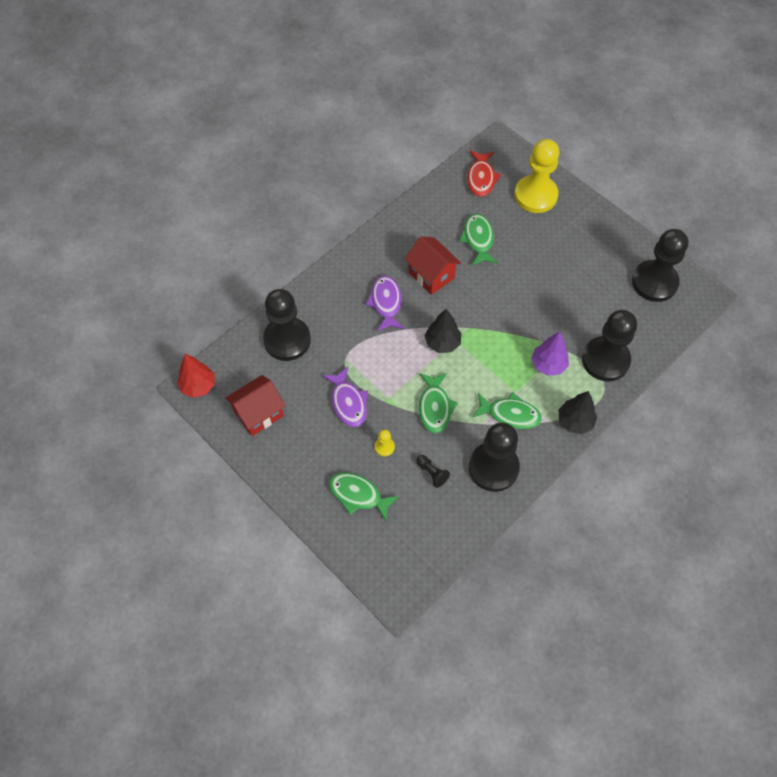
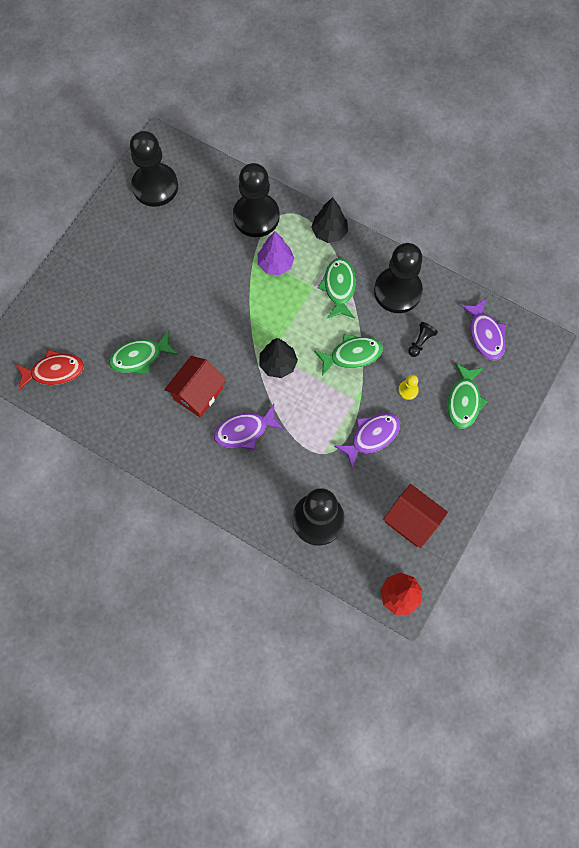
camera: 105 degrees left, 10 degrees up
(424, 539) = (485, 334): none -> purple fish
(535, 195) = (67, 311): yellow pawn -> none

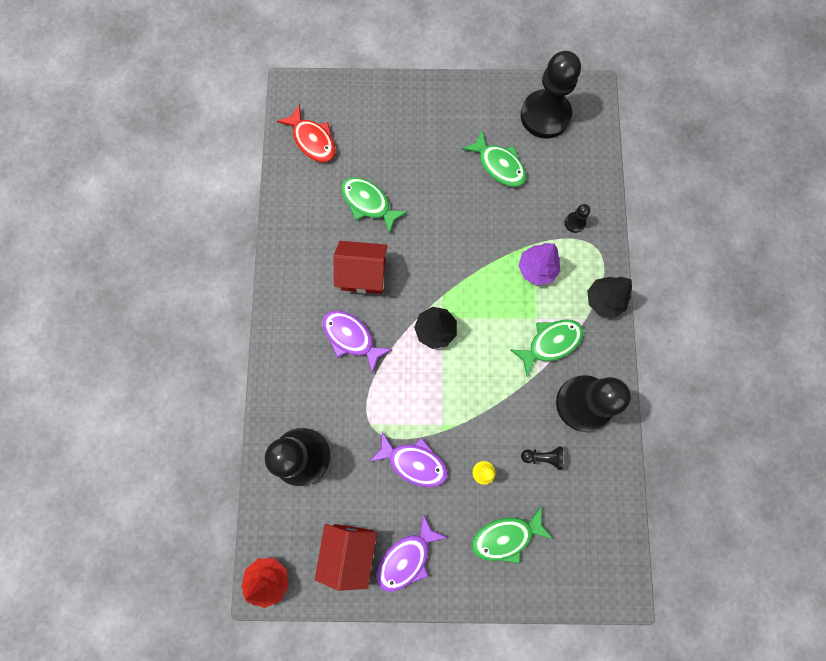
camera: 60 degrees right, 5 degrees up
(256, 216) = (574, 223): black pawn -> black pawn, size x0.40
(352, 355) = (487, 395): green fish -> green fish (499, 165)
(485, 334) = (593, 520): purple fish -> purple fish (406, 558)

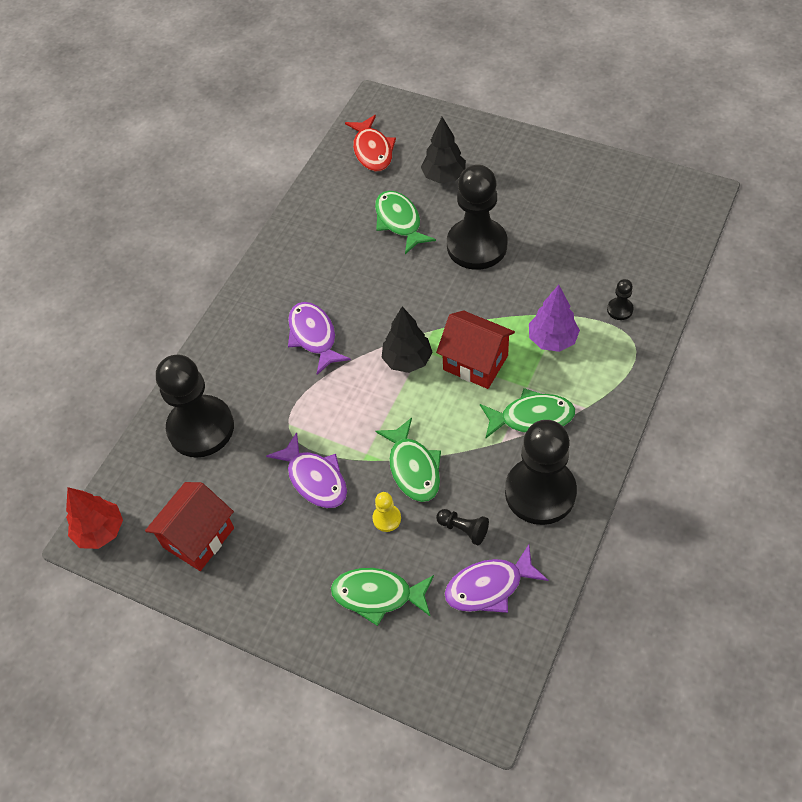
camera: 30 degrees right, 20 degrees down
(363, 274) = (358, 283): red house -> red house (475, 362)
(406, 558) = (255, 571): purple fish -> purple fish (489, 586)
(499, 165) = (559, 229): green fish -> green fish (413, 468)
(545, 116) = (636, 199): black pawn -> black pawn (477, 246)
(603, 300) = (616, 396): black tree -> black tree (444, 176)

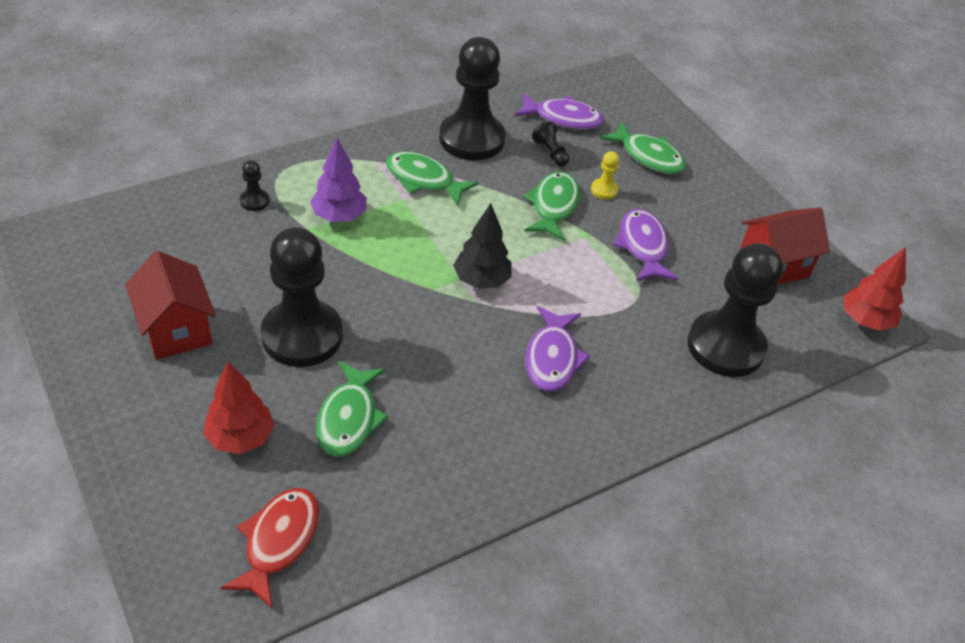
camera: 155 degrees left, 10 degrees down
(444, 176) = (240, 438): black tree -> red tree
(475, 362) = (424, 241): red house -> red house (176, 330)

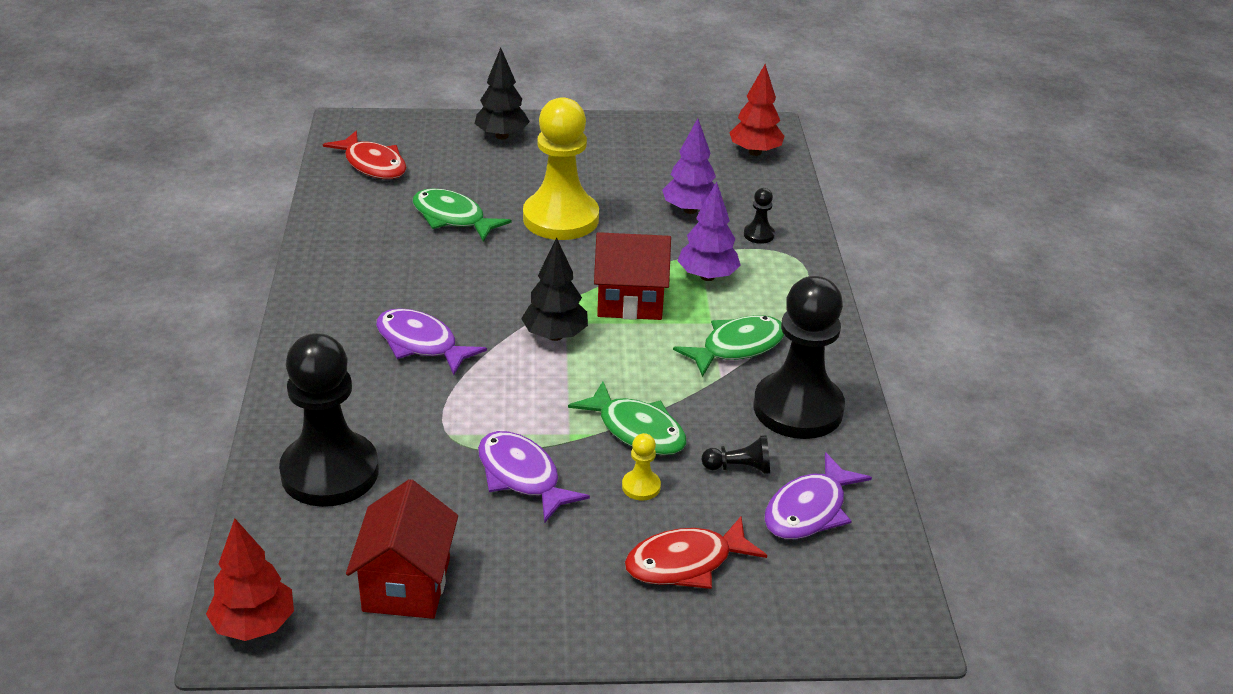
camera: 120 degrees right, 10 degrees down
(151, 446) = (502, 136): none -> black tree
(176, 330) = (612, 165): red house -> red house (630, 301)
(235, 252) = (690, 210): none -> purple tree
(240, 438) = (477, 169): red tree -> red tree (755, 152)
(302, 335) = (561, 218): black pawn -> yellow pawn
(643, 246) = (522, 476): purple fish -> purple fish turned 150 degrees counterclockwise
(648, 156) = (686, 563): green fish -> red fish

